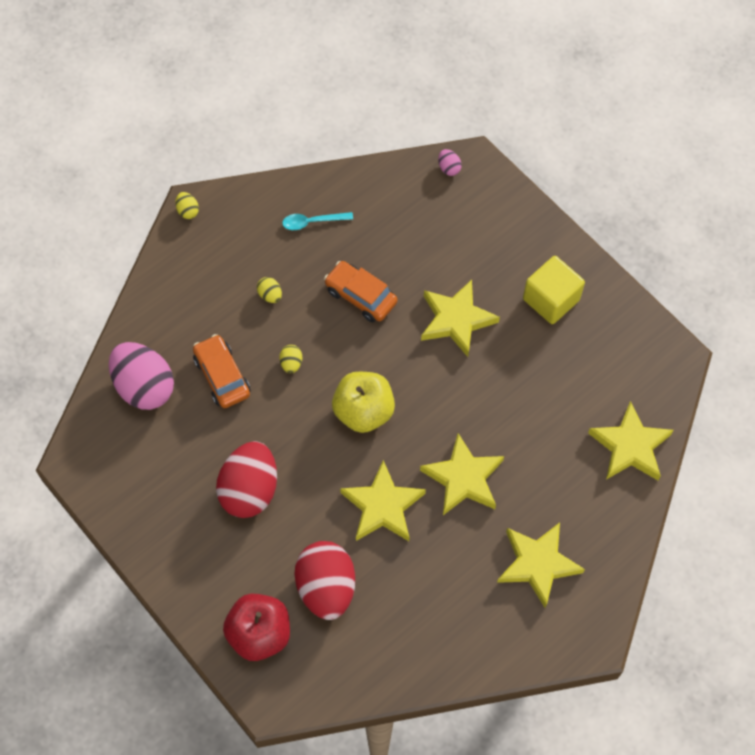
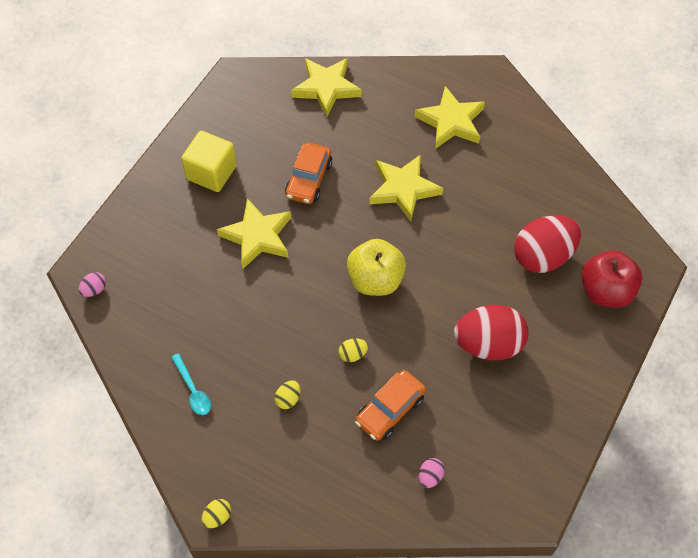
camera: 110 degrees left, 5 degrees down
(144, 387) = (430, 476): pink egg -> pink egg, size x0.41
(360, 296) = (261, 320): orange car -> orange car (309, 179)
(382, 506) = (454, 238): yellow star -> none

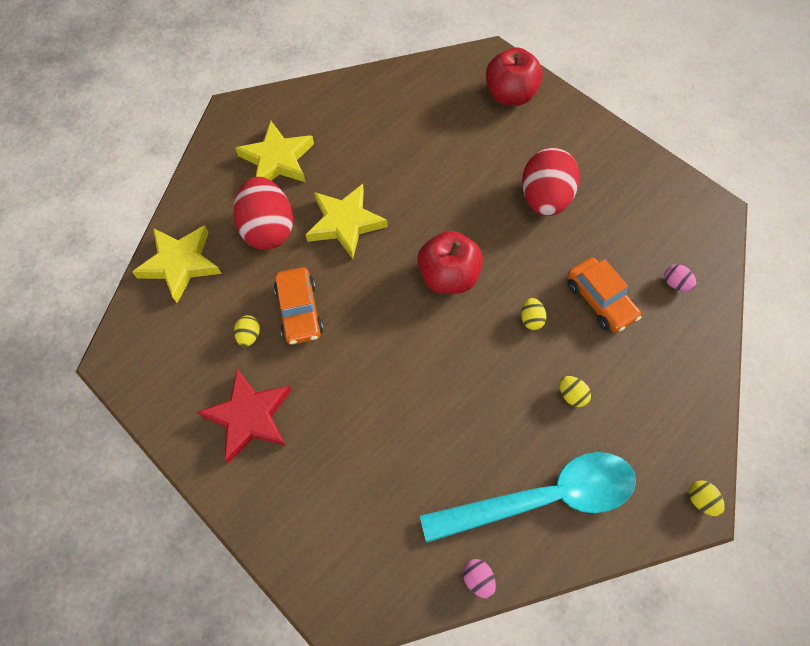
camera: 75 degrees left, 5 degrees up
(94, 290) = (376, 600): pink egg -> pink egg (477, 578)
(193, 390) = (542, 497): turquoise spoon -> turquoise spoon, size x2.44
(211, 172) = (249, 417): yellow cube -> red star
(257, 236) = (358, 382): yellow star -> none
(277, 152) = (249, 335): none -> yellow egg
(309, 179) = (299, 311): orange car -> orange car turned 45 degrees clockwise
(375, 280) = (448, 276): yellow apple -> red apple
(543, 256) = (460, 130): red egg -> red egg (268, 229)

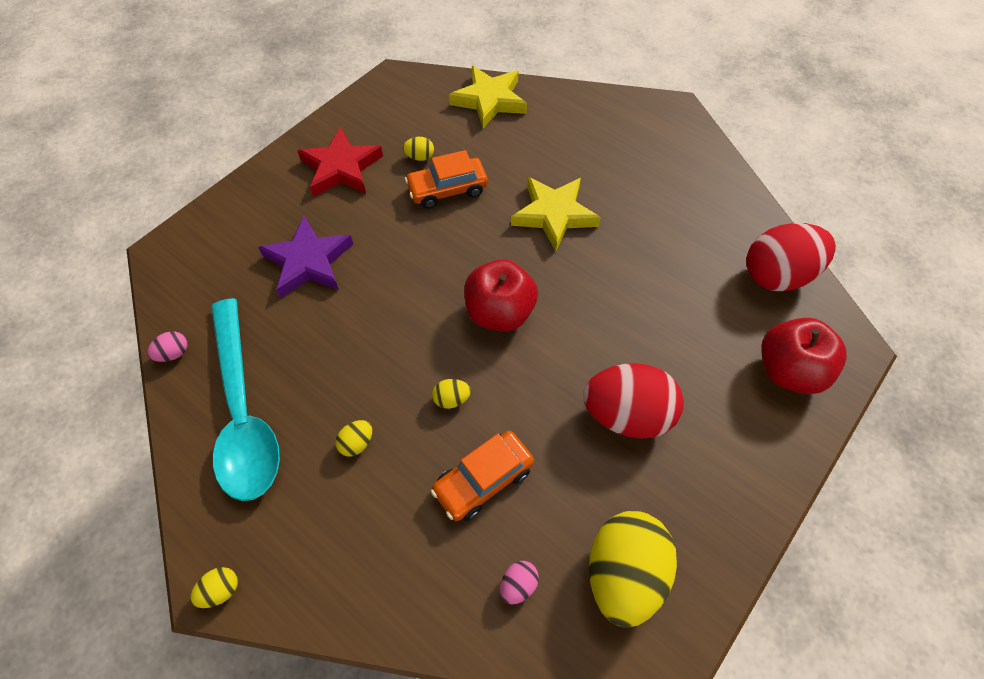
camera: 85 degrees right, 5 degrees down
(268, 229) = (536, 155): red egg -> red egg (776, 275)
(277, 159) = (622, 151): yellow star -> none
(375, 446) = (309, 262): none -> purple star
(661, 219) = (623, 572): none -> yellow egg

